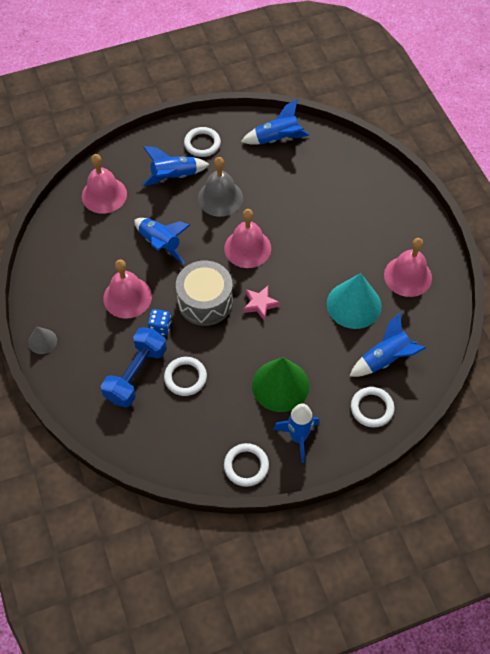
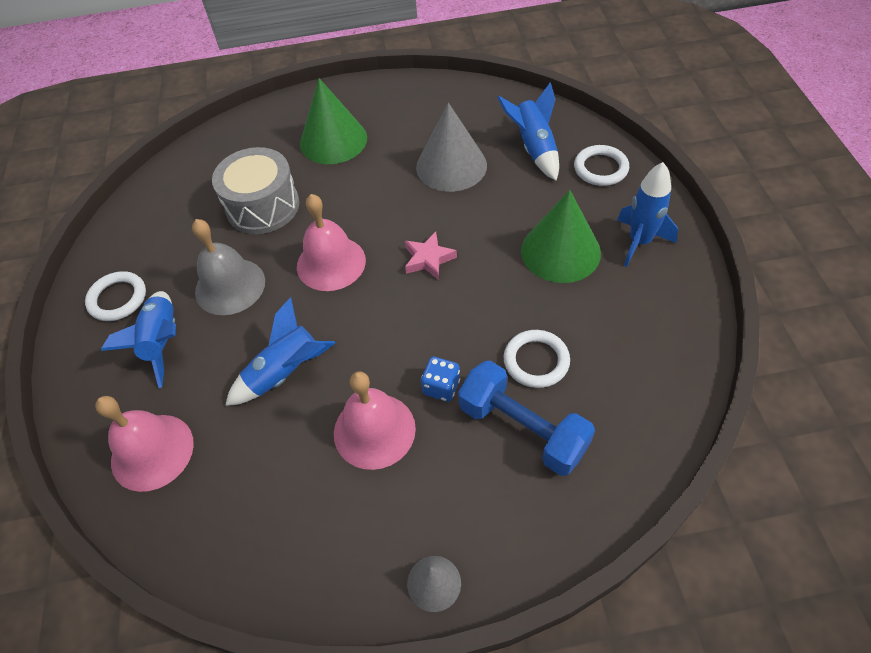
camera: 75 degrees left, 5 degrees down
(205, 301) = (409, 323): grey drum -> grey drum (263, 206)
(246, 466) = (682, 302): white ring -> none
(277, 139) = (157, 210): blue rocket -> none
(354, 304) = (451, 166): turquoise cone -> grey cone
(365, 223) = (333, 140): none -> green cone
(407, 276) = (422, 115): pink bell -> none

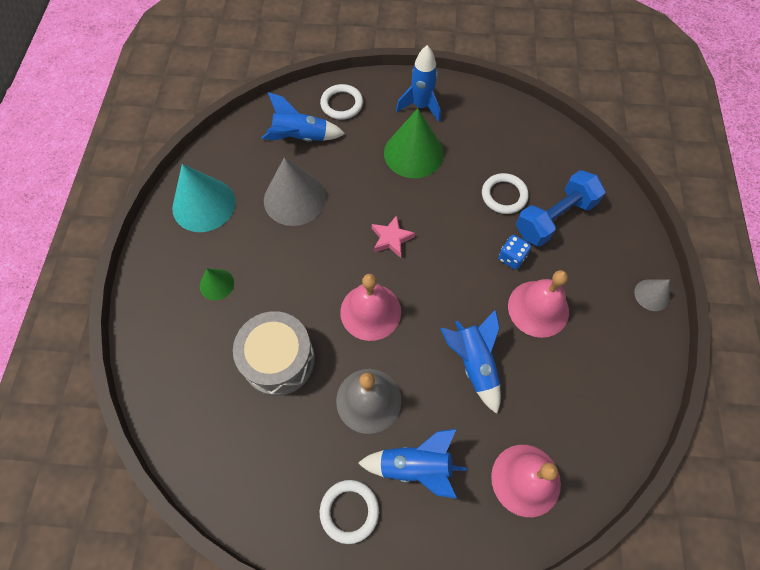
camera: 80 degrees left, 10 degrees up
(333, 140) = (216, 284): green cone -> green cone, size x0.51
(418, 105) = (204, 204): none -> turquoise cone

